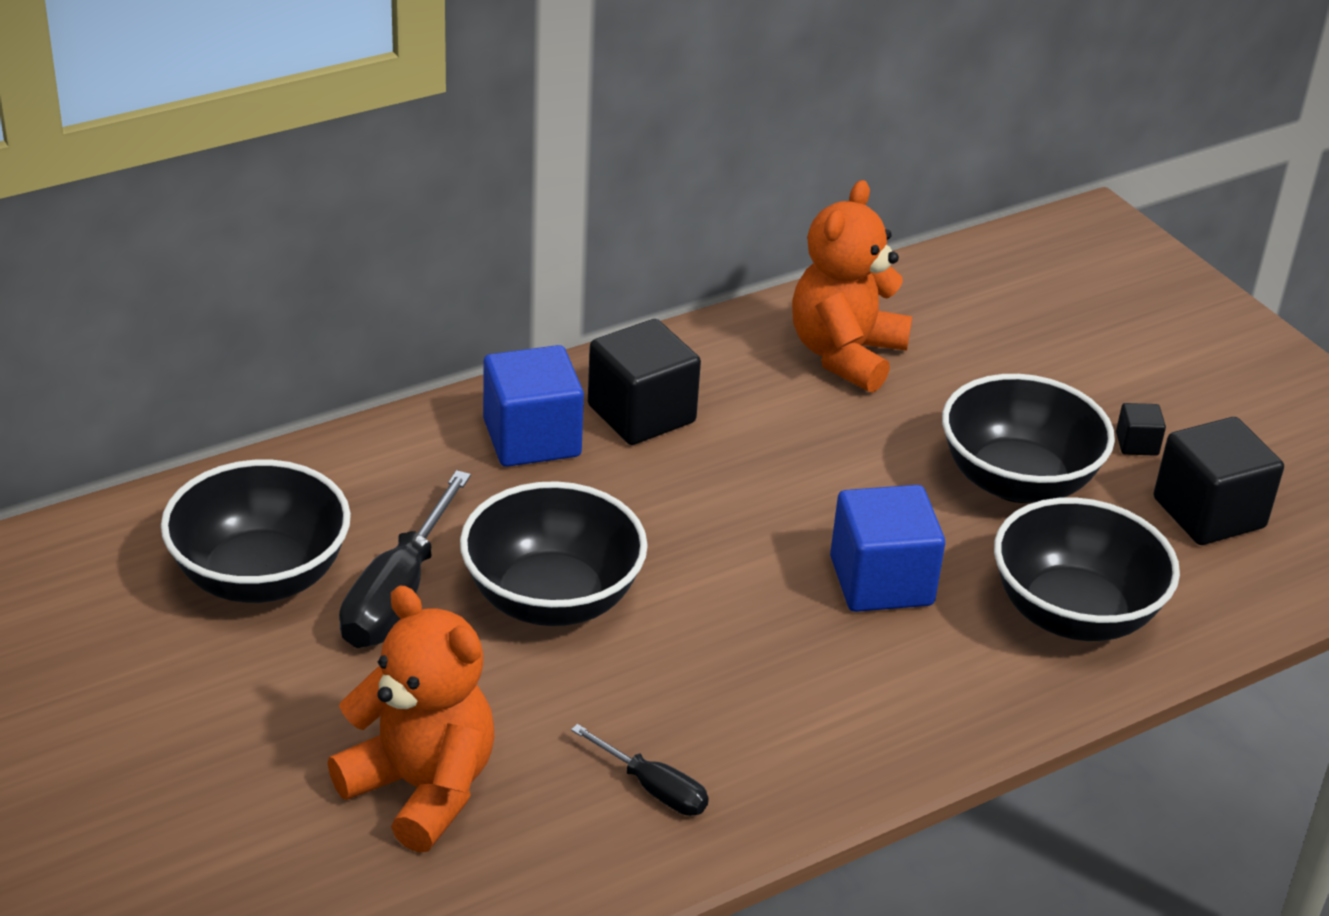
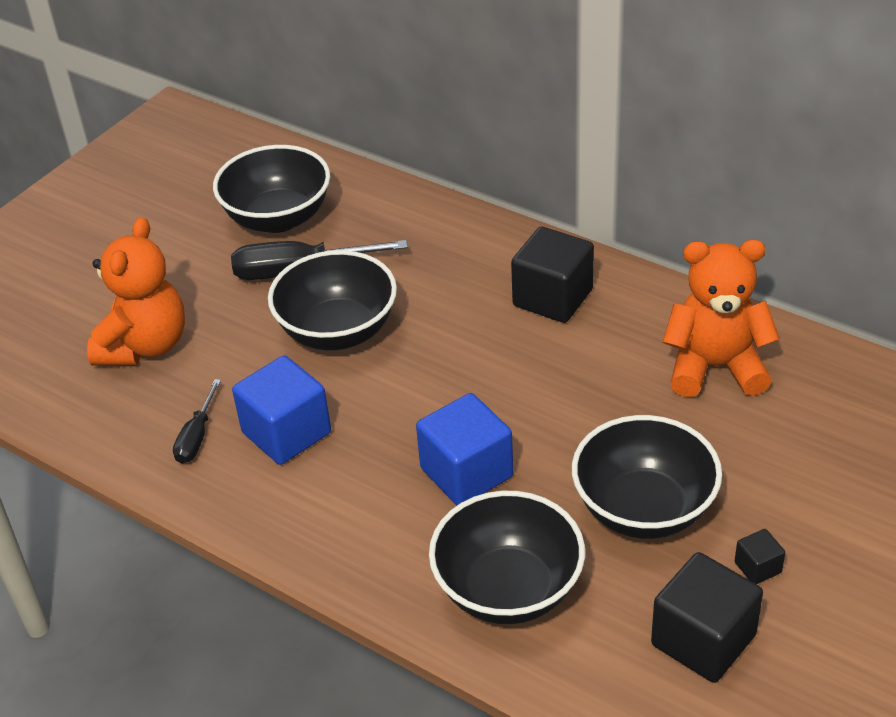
camera: 70 degrees right, 5 degrees up
(532, 438) = (485, 263): blue cube -> blue cube (286, 433)

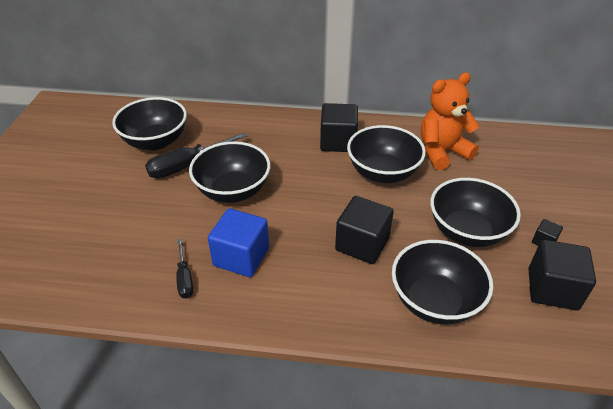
camera: 30 degrees left, 0 degrees up
(145, 345) = (114, 234): orange teddy bear -> none
(466, 472) = (362, 244): blue cube -> black cube
(585, 372) = (382, 173): none -> black bowl

